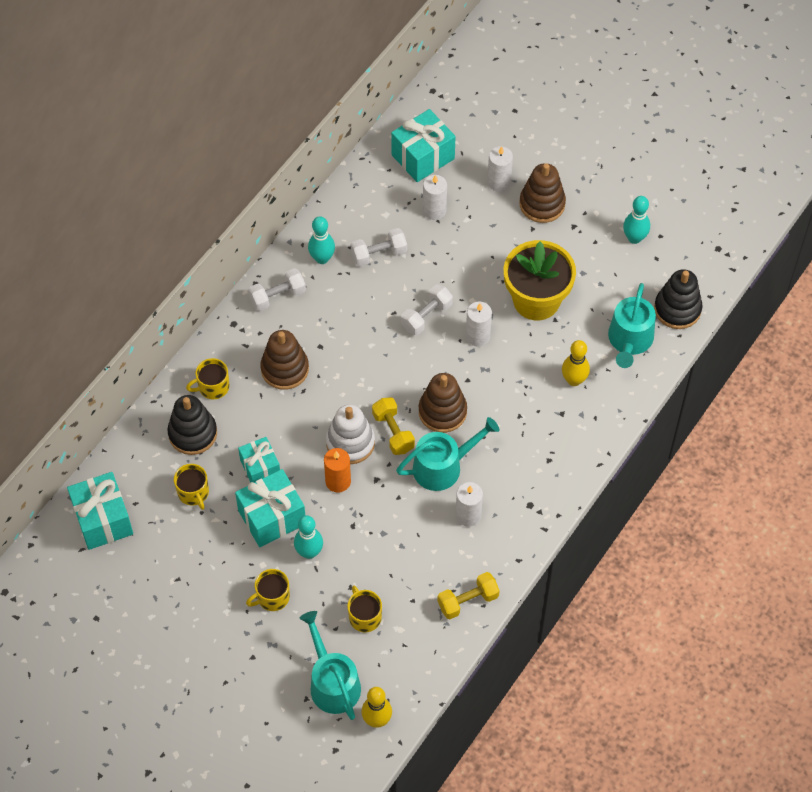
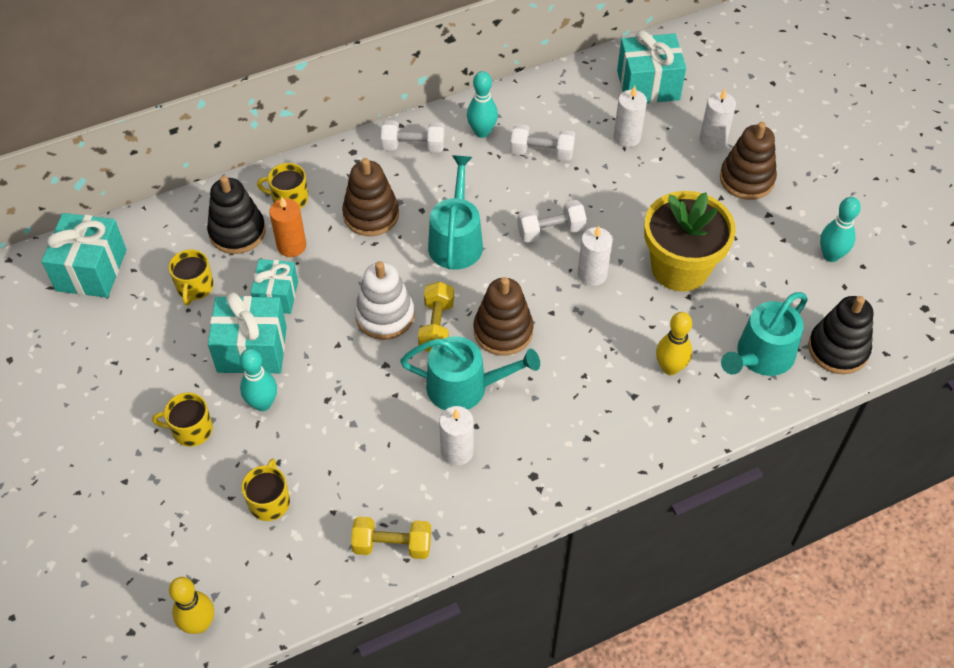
camera: 30 degrees right, 5 degrees down
(332, 683) = (183, 555): turquoise watering can -> turquoise watering can (456, 240)
(338, 481) = (344, 347): orange candle -> orange candle (291, 246)

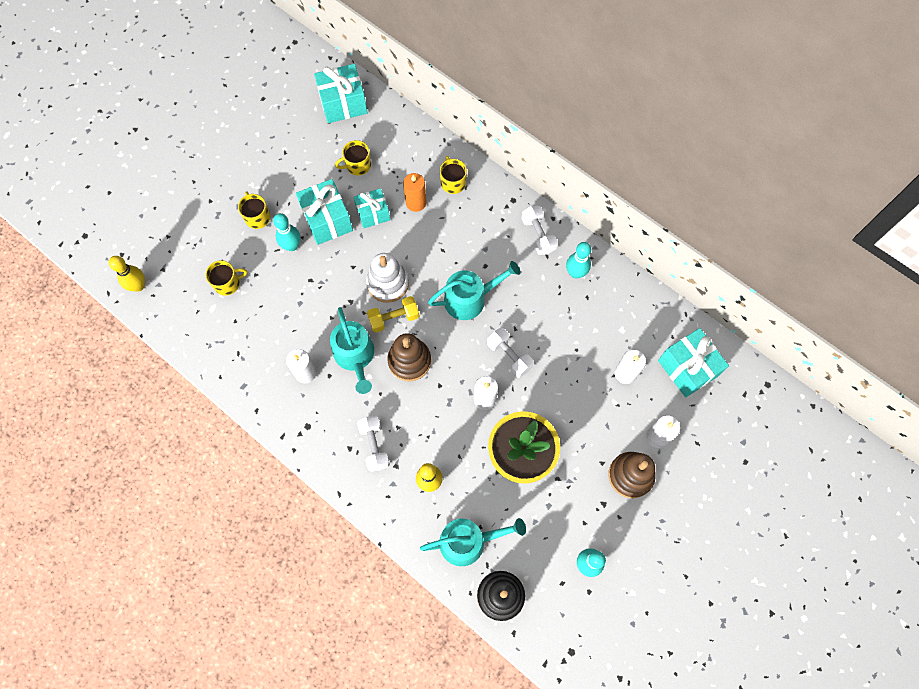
camera: 65 degrees right, 15 degrees up
(237, 232) = (411, 166): black stacking toy -> none
(371, 215) = (465, 237): brown stacking toy -> none
(392, 545) = (226, 364): yellow dumbbell -> none
(542, 152) = (578, 320): white dumbbell -> white dumbbell (374, 446)
(761, 356) = (468, 541): turquoise watering can -> turquoise watering can turned 150 degrees clockwise

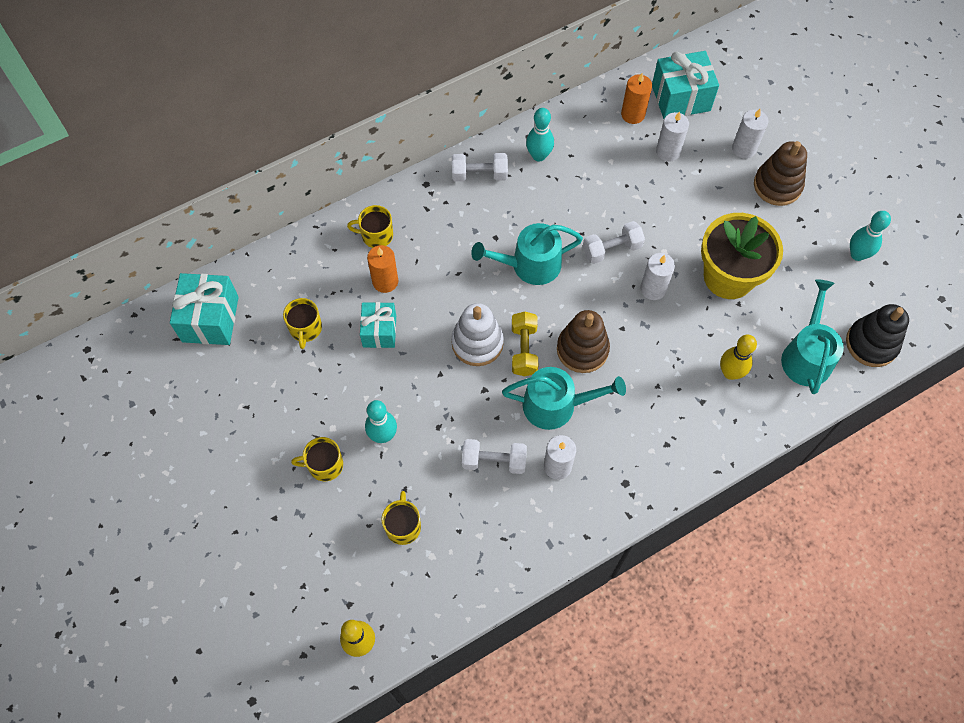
camera: 70 degrees left, 5 degrees down
(327, 220) = (365, 384): turquoise gift -> none
(374, 446) = (672, 417): white dumbbell -> white dumbbell (494, 461)
(470, 299) = (530, 265): turquoise watering can -> turquoise watering can turned 105 degrees counterclockwise
(651, 334) = (633, 114): none -> orange candle

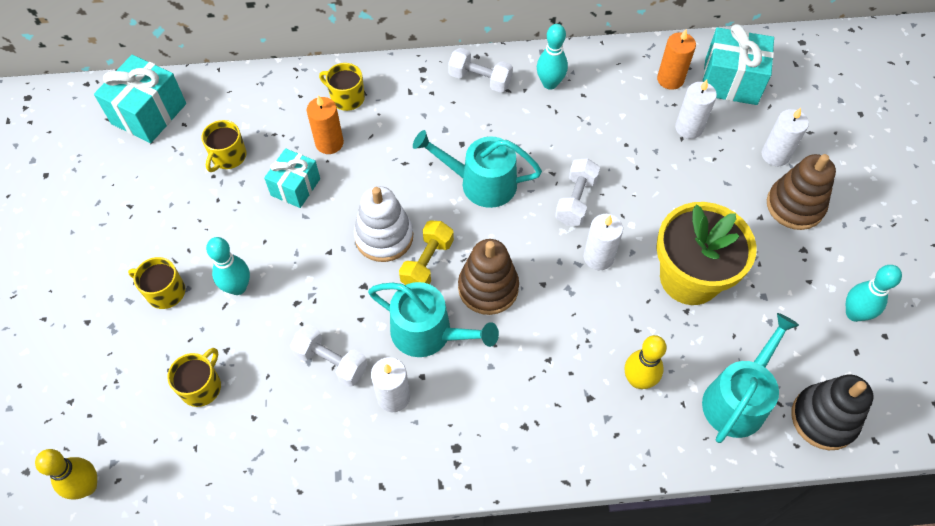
camera: 25 degrees right, 5 degrees down
(611, 249) = (575, 200): white dumbbell -> white dumbbell turned 75 degrees counterclockwise

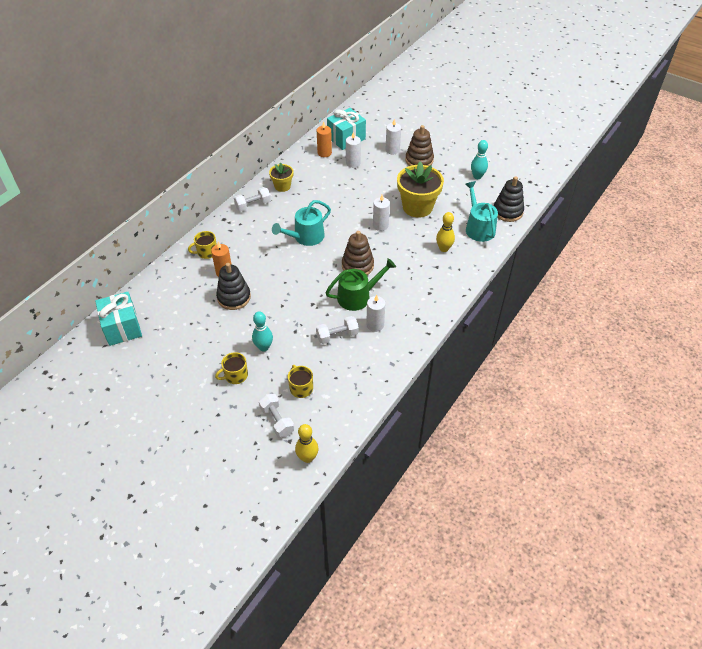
camera: 50 degrees left, 10 degrees down
(228, 156) = (187, 311): yellow mug -> none
(295, 187) = (234, 297): turquoise gift -> black stacking toy
(384, 237) = (295, 283): white stacking toy -> none
(427, 263) = (324, 277): yellow dumbbell -> none
(428, 333) = (357, 296): turquoise watering can -> green watering can
(550, 83) = (282, 186): turquoise bowling pin -> yellow flower pot
(575, 200) = (347, 215): white dumbbell -> white dumbbell (277, 421)

